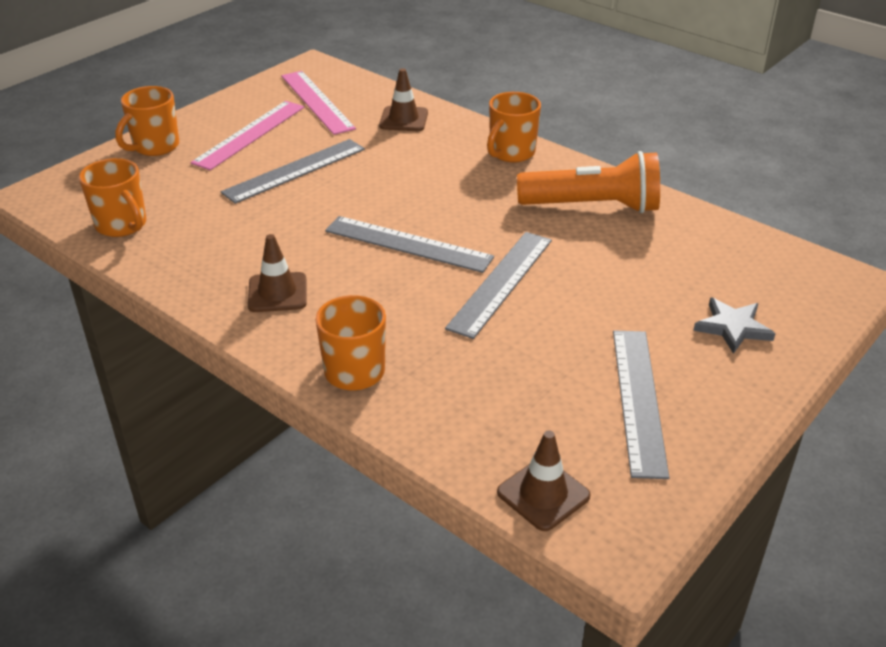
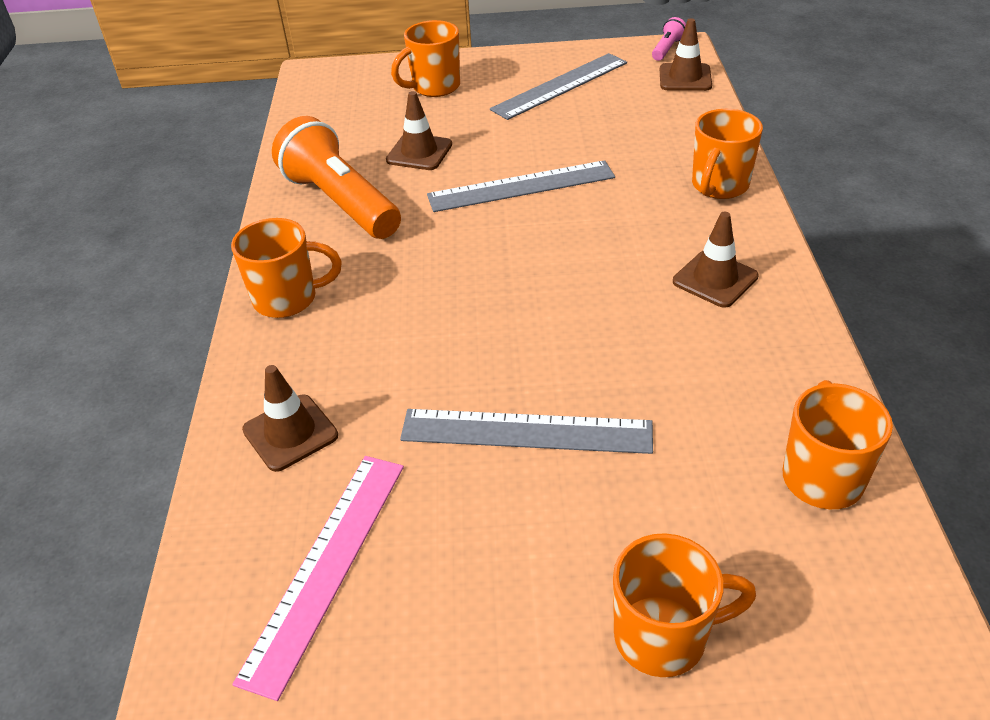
camera: 130 degrees left, 5 degrees up
(250, 134) = (501, 556): pink ruler -> none
(408, 244) = (540, 259): grey ruler -> none
(618, 265) = (419, 152): none -> brown traffic cone
(627, 536) = (667, 49): none -> pink flashlight
(732, 327) = (434, 87): grey star -> orange mug

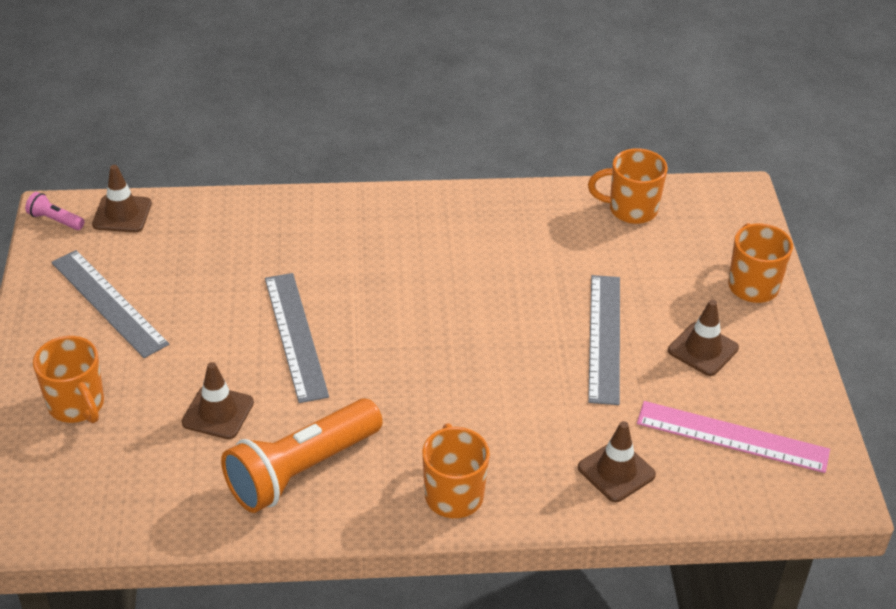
camera: 95 degrees left, 0 degrees up
(715, 279) = (441, 230): brown traffic cone -> brown traffic cone (703, 349)
(719, 186) = (316, 214): orange mug -> none

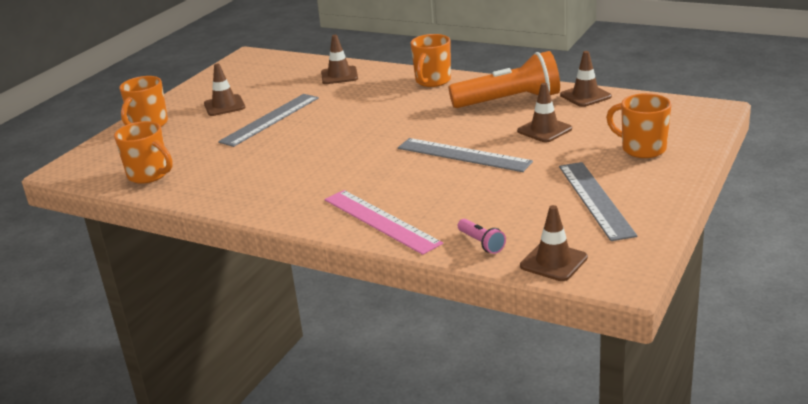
camera: 145 degrees left, 15 degrees down
(55, 220) = (623, 271): pink flashlight -> pink flashlight (481, 243)
(77, 405) = (642, 149): orange mug -> orange mug turned 45 degrees counterclockwise
(192, 515) = (585, 96): none -> brown traffic cone
(295, 336) = (463, 155): grey ruler -> grey ruler turned 75 degrees counterclockwise
(732, 437) = (265, 76): pink ruler -> pink ruler (381, 221)

